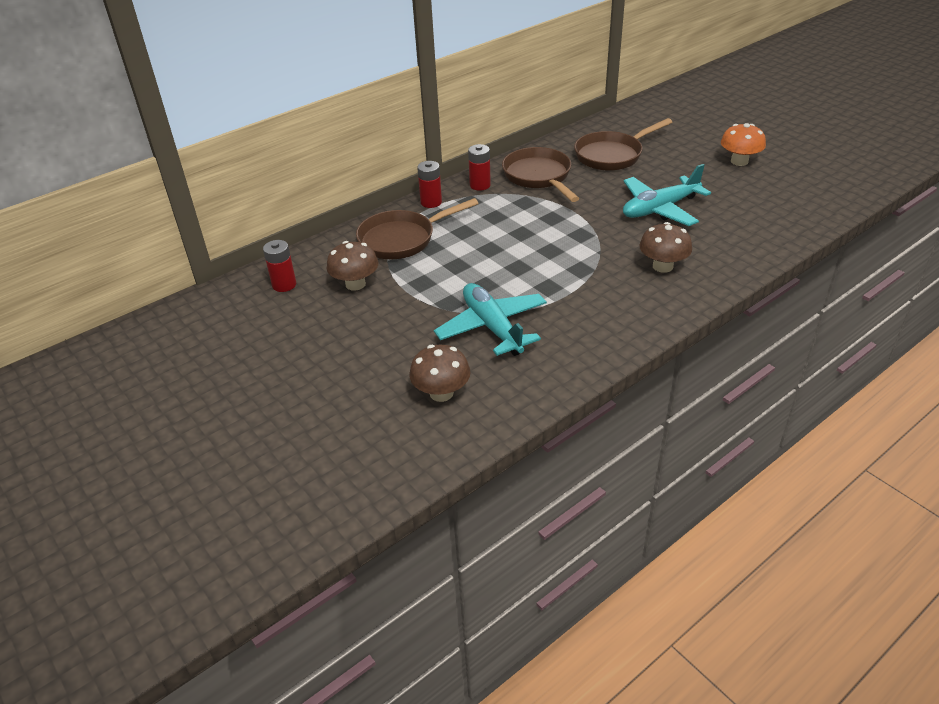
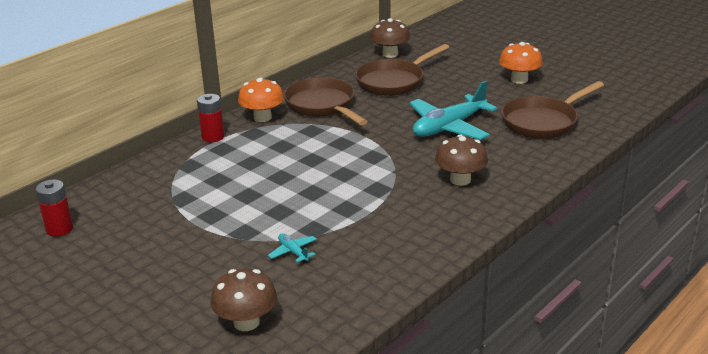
camera: 10 degrees left, 10 degrees down
(355, 284) = (139, 222): brown mushroom -> brown mushroom (390, 54)
(401, 239) = (185, 174): brown pan -> brown pan (543, 122)
(480, 185) = (262, 117): red battery -> orange mushroom
(492, 327) = (293, 252): turquoise plane -> turquoise plane, size x0.42

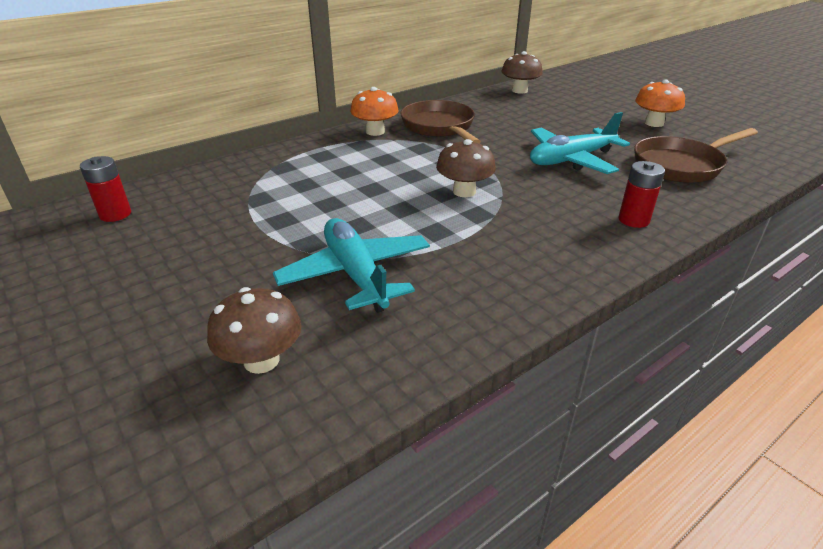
camera: 10 degrees right, 5 degrees up
(213, 137) = (318, 144): red battery -> red battery (633, 220)
(293, 252) = (356, 274): turquoise plane -> turquoise plane, size x2.35
(393, 81) = (518, 113): brown pan -> none
(460, 180) = (578, 215): brown mushroom -> brown mushroom (464, 191)

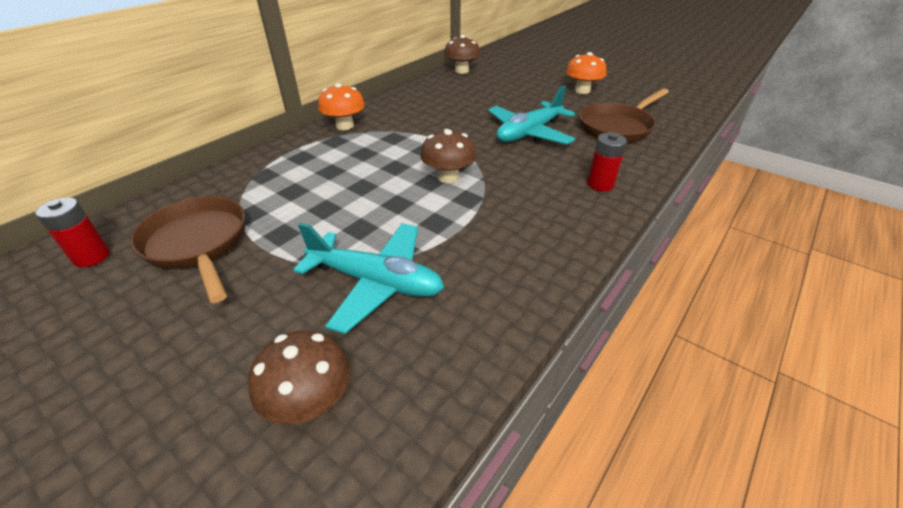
camera: 15 degrees left, 5 degrees up
(356, 274) = (376, 282): turquoise plane -> turquoise plane turned 150 degrees clockwise
(439, 127) = (403, 114): brown pan -> brown pan (198, 244)

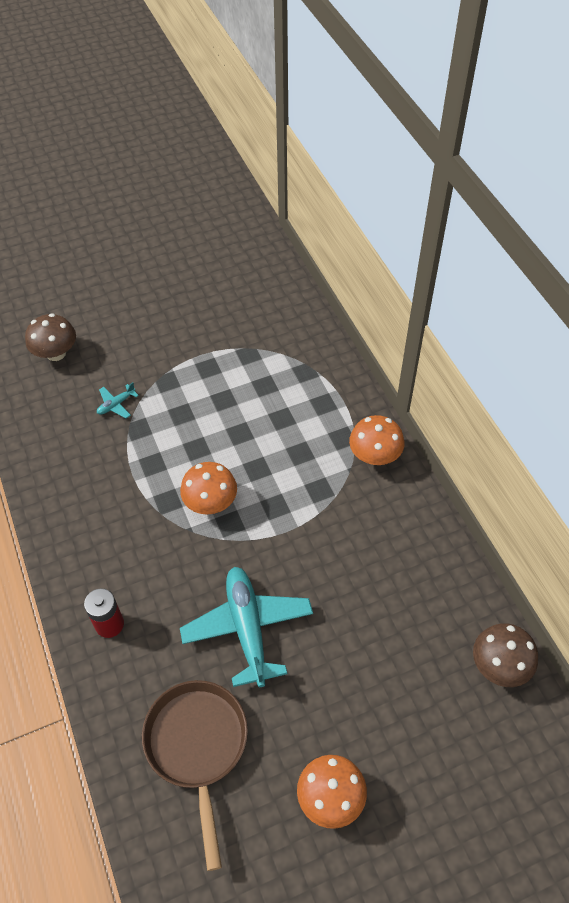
camera: 120 degrees right, 15 degrees up
(92, 257) = (251, 274): red battery -> none
(198, 244) = (228, 323): brown pan -> none
(376, 282) = (116, 404): turquoise plane -> turquoise plane, size x0.42
(448, 177) = (210, 502): brown mushroom -> orange mushroom

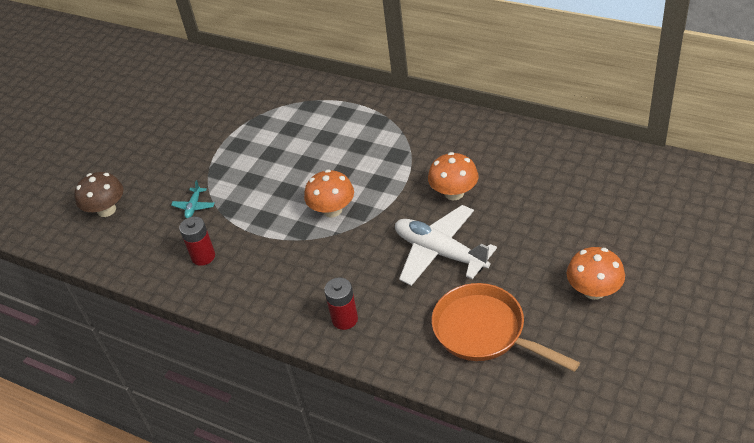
camera: 35 degrees left, 10 degrees down
(75, 462) = (203, 256): none -> red battery
(198, 746) = (484, 331): brown pan -> orange pan
(248, 628) = (440, 252): turquoise plane -> white plane
(374, 455) = (410, 116): orange mushroom -> orange mushroom (454, 193)
(499, 665) = (606, 160): brown mushroom -> none

